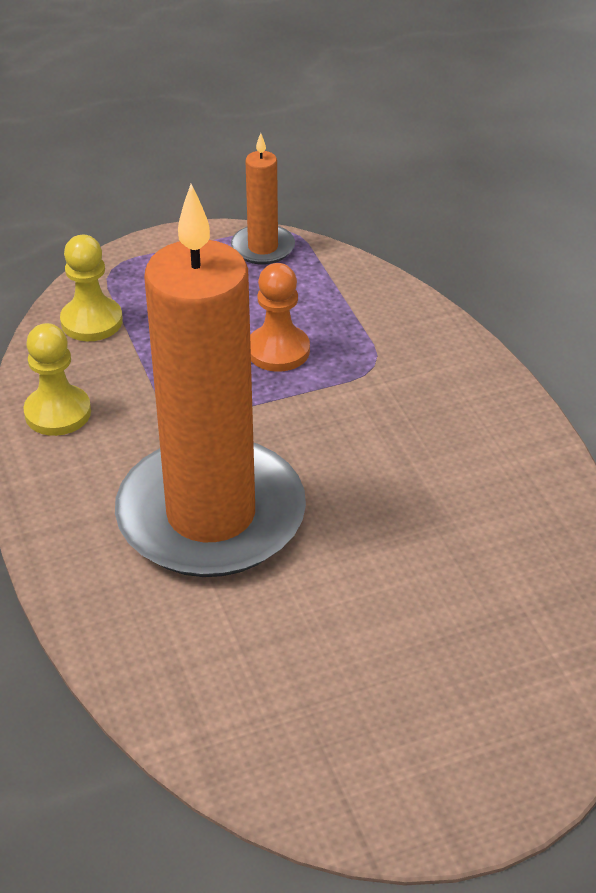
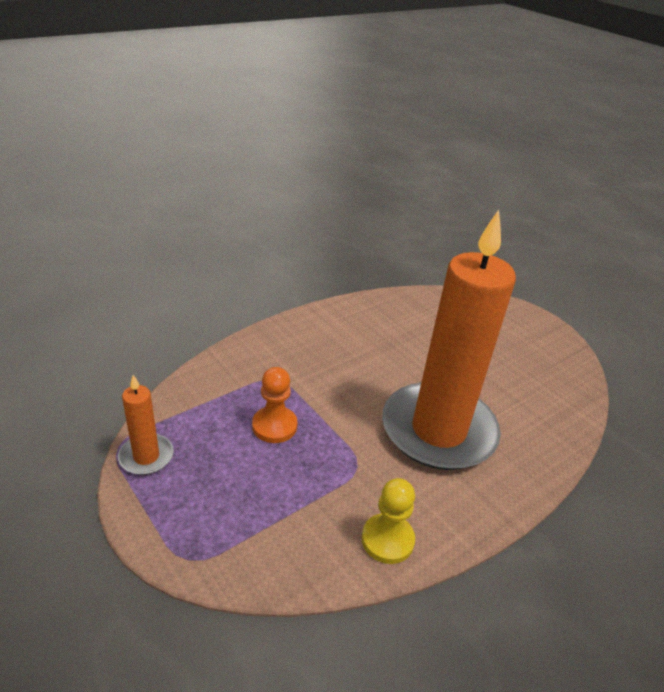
camera: 110 degrees left, 5 degrees down
(91, 321) = (270, 551): yellow pawn -> none

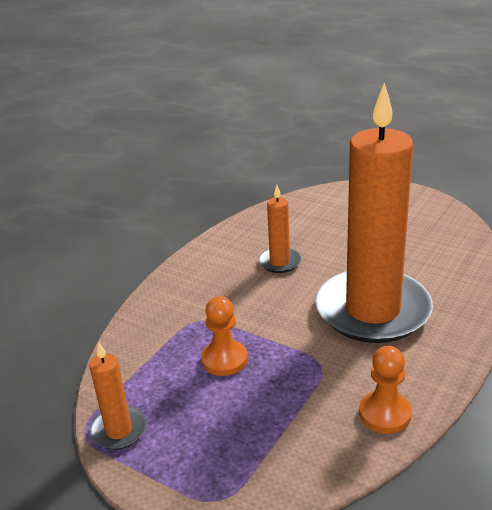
camera: 15 degrees left, 5 degrees down
(380, 350) = (280, 262): none -> orange candle
(387, 540) = (385, 413): yellow pawn -> orange pawn

